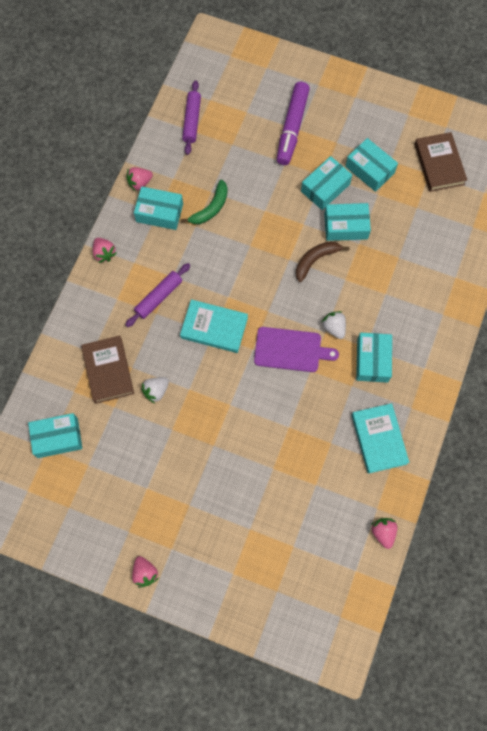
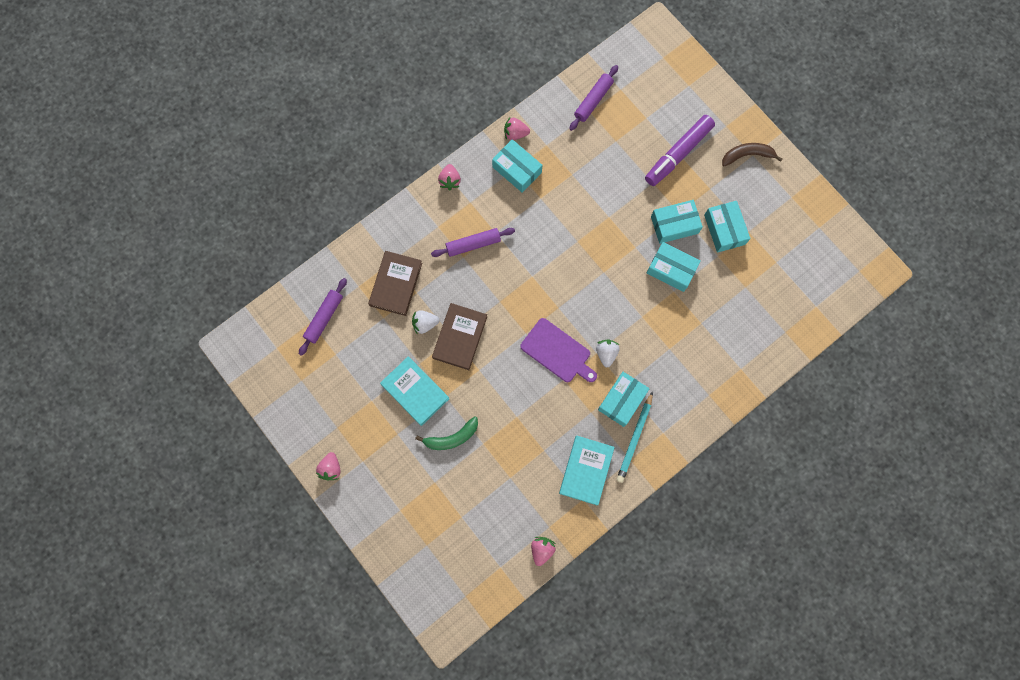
camera: 30 degrees right, 5 degrees up
(57, 438) = (324, 318): turquoise box -> purple rolling pin
(210, 208) = (563, 189): green banana -> green banana (452, 437)
(214, 328) = (504, 297): turquoise book -> turquoise book (415, 391)
(316, 260) = (626, 285): brown banana -> brown banana (747, 155)
(403, 387) = (634, 439): none -> turquoise pencil
(439, 164) = (790, 258): brown book -> brown book (460, 337)

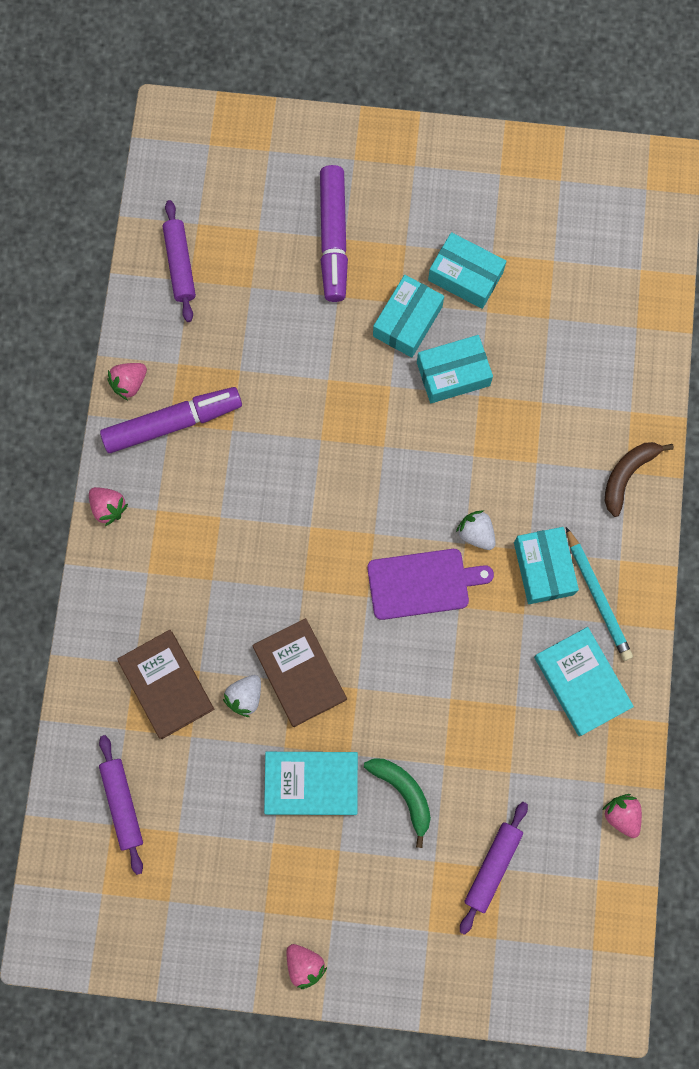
camera: 45 degrees left, 0 degrees up
(452, 437) = (403, 793): green banana -> green banana turned 60 degrees counterclockwise
(473, 244) = (209, 554): purple rolling pin -> purple rolling pin (493, 867)
(517, 170) = (172, 423): turquoise box -> purple marker
(747, 155) = (409, 171): brown banana -> brown banana (627, 475)

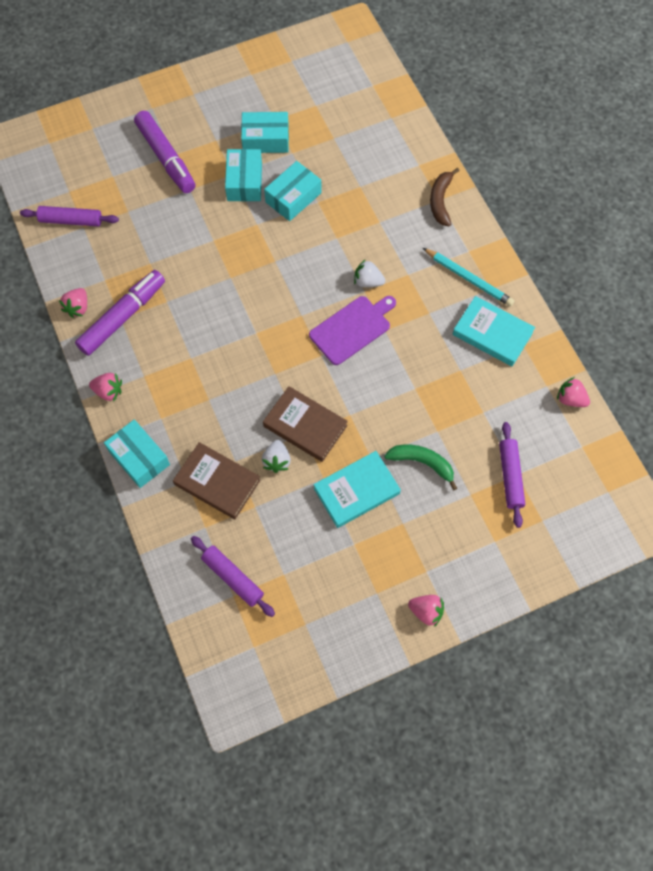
camera: 30 degrees left, 10 degrees down
(180, 264) = (71, 220): purple rolling pin -> purple rolling pin turned 45 degrees counterclockwise
(543, 568) = (424, 280): turquoise box -> turquoise box (139, 458)

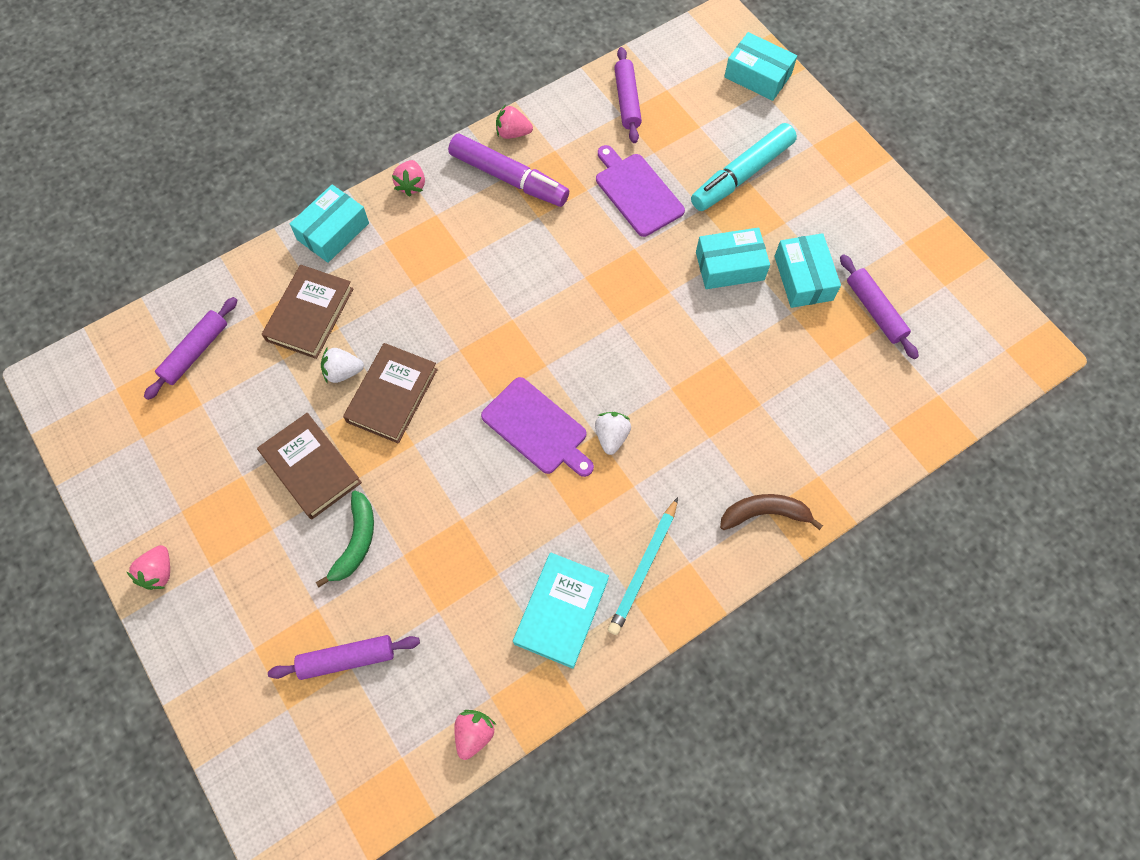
camera: 80 degrees right, 0 degrees up
(162, 229) = (637, 192): none -> purple cutting board
(166, 158) = (742, 175): purple marker -> turquoise marker
(293, 197) = (720, 326): turquoise box -> turquoise box (757, 76)
(302, 104) = (875, 310): none -> purple rolling pin
(356, 491) = (311, 468): turquoise book -> brown book

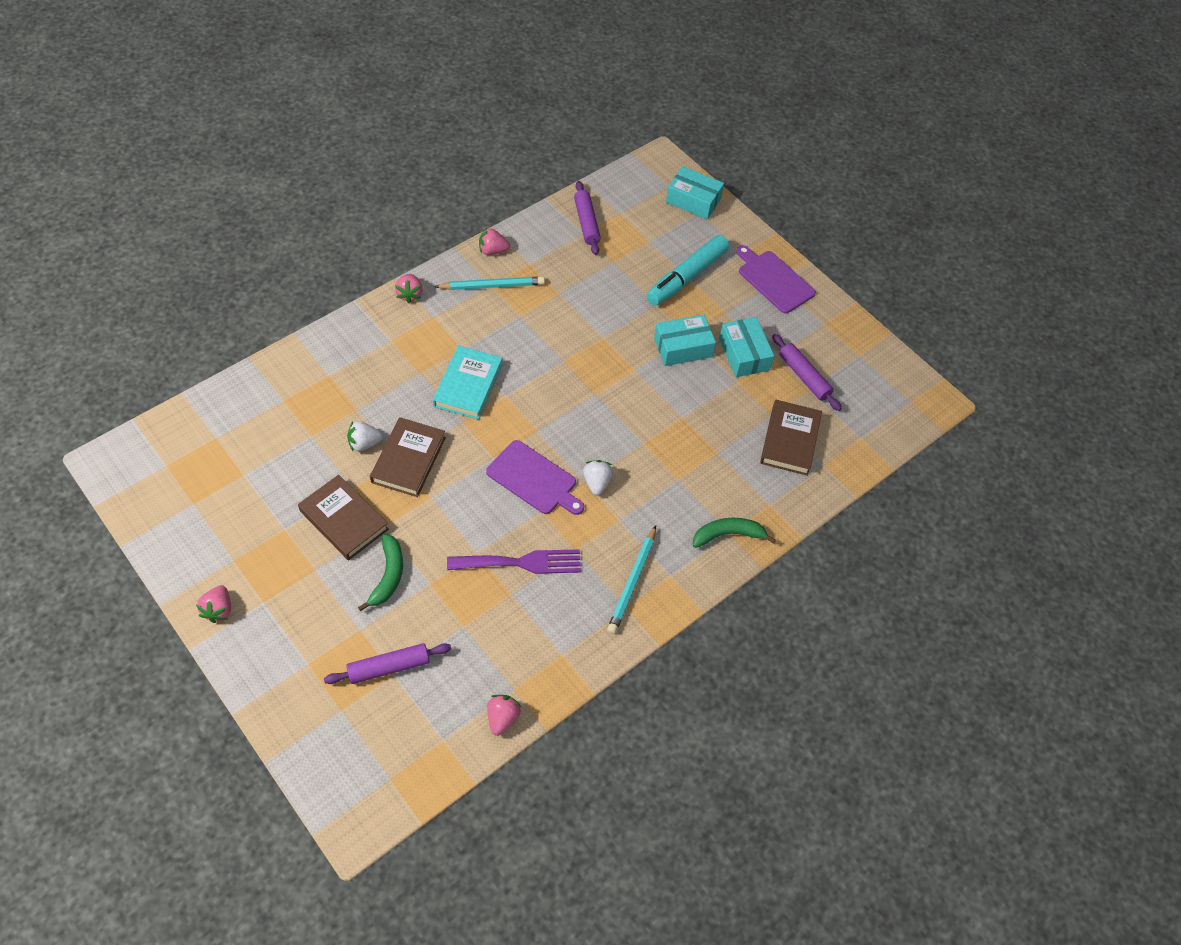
camera: 10 degrees left, 10 degrees down
(195, 352) = (234, 433): purple rolling pin -> none
(310, 314) = (331, 399): brown book -> brown book (789, 440)
(333, 231) = (345, 333): turquoise box -> none
(509, 178) = (492, 286): purple marker -> turquoise pencil
(513, 535) = (521, 563): none -> purple fork
(561, 611) = (567, 619): turquoise book -> turquoise book (468, 385)
(637, 192) = (601, 293): purple cutting board -> purple cutting board (774, 280)
(765, 513) = (728, 535): brown banana -> green banana

